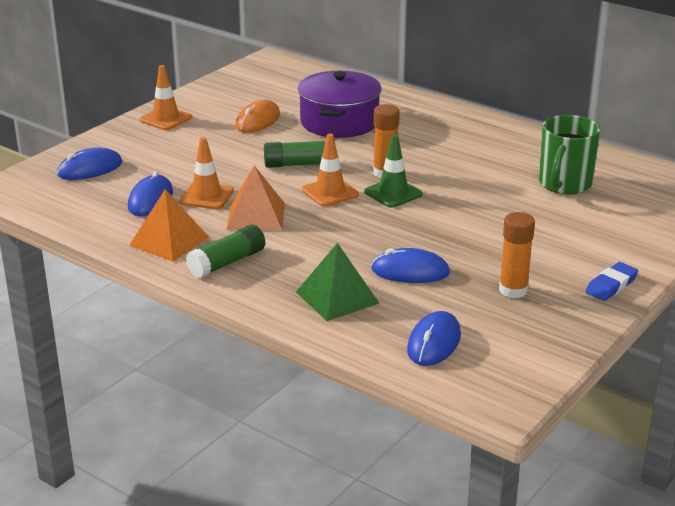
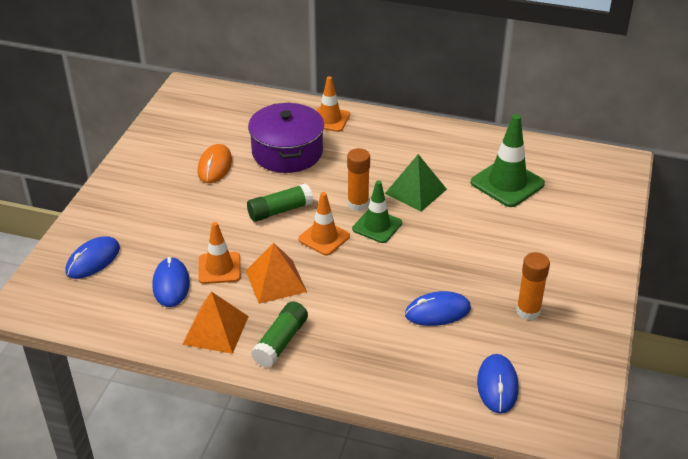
camera: 20 degrees left, 10 degrees up
(166, 119) = (129, 182): orange traffic cone -> orange traffic cone (329, 119)
(337, 297) = (394, 357): green pyramid -> green pyramid (415, 191)
(564, 184) = (507, 183): green mug -> green traffic cone
(611, 285) = (598, 286): blue eraser -> none

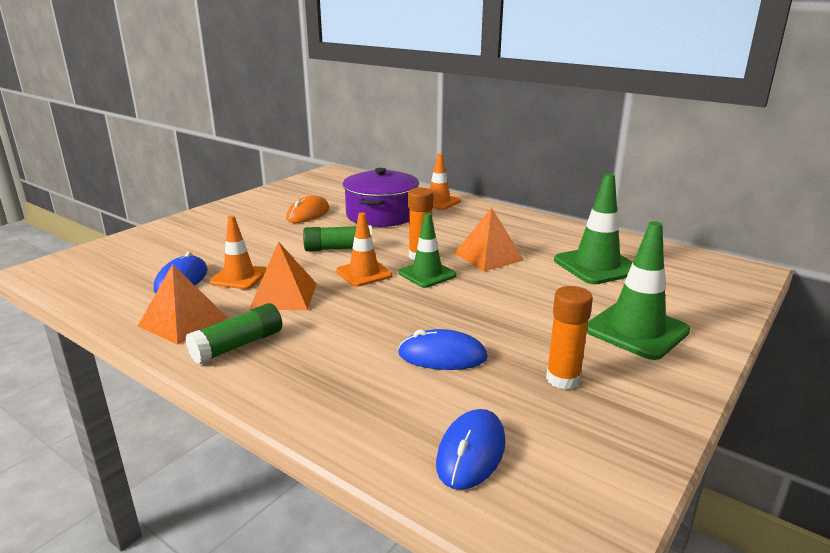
camera: 20 degrees right, 15 degrees down
(93, 260) = (135, 252): blue mouse -> none
(415, 191) = (488, 256): green pyramid -> orange pyramid
(560, 251) = (636, 330): none -> green traffic cone

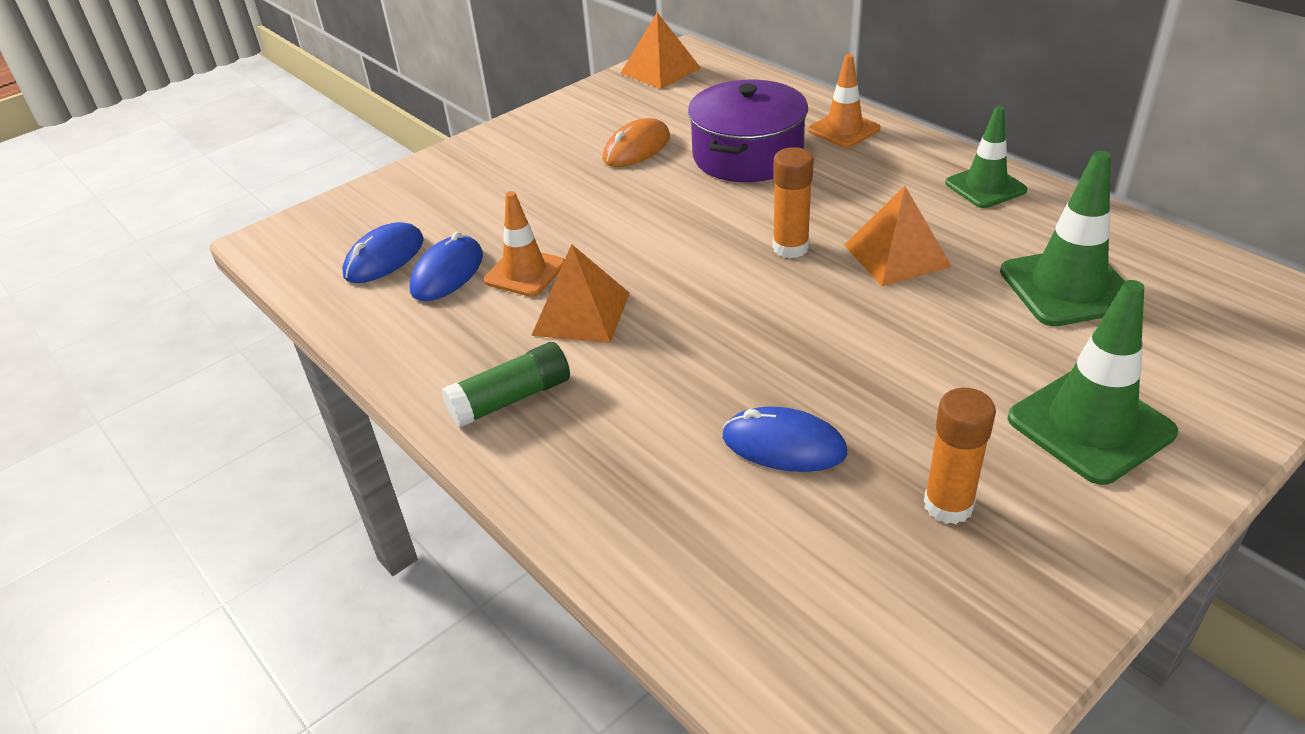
camera: 15 degrees right, 15 degrees up
(183, 322) = (444, 350): orange pyramid -> orange pyramid (660, 70)
(338, 248) = (670, 225): green glue stick -> none
(364, 273) = (700, 278): orange traffic cone -> none
(427, 274) = (793, 286): green traffic cone -> green traffic cone (985, 187)
(471, 452) = (787, 612): blue mouse -> blue mouse (384, 258)

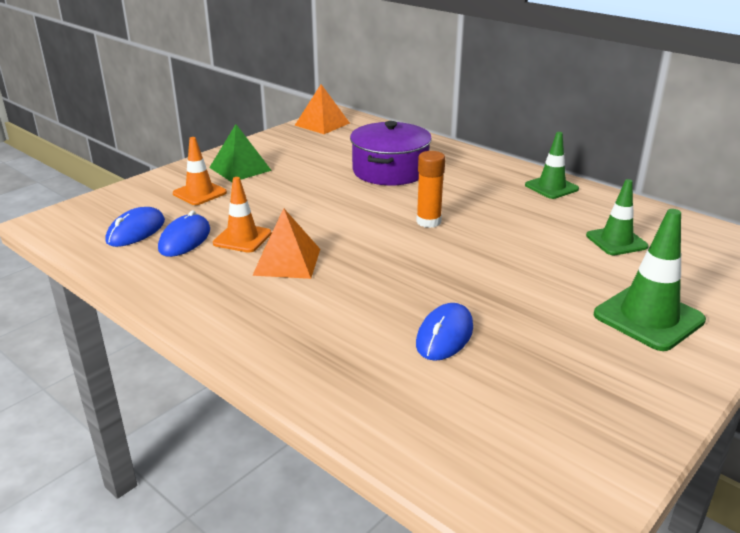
camera: 10 degrees left, 10 degrees down
(511, 399) = (242, 314): green glue stick -> none
(535, 151) = (240, 169): none -> green pyramid
(637, 148) = (312, 167): orange mouse -> none
(784, 445) = (444, 335): blue mouse -> blue mouse turned 75 degrees counterclockwise
(844, 130) = (452, 157): orange traffic cone -> orange traffic cone (199, 193)
(896, 255) = (501, 225): orange pyramid -> none
(948, 505) = (564, 367): orange glue stick -> none
(1067, 287) = (616, 241): green traffic cone -> green traffic cone, size x0.66

